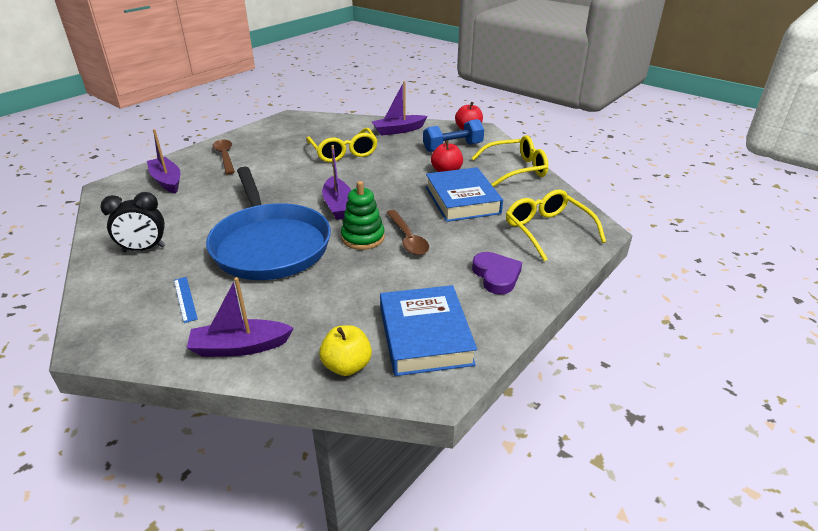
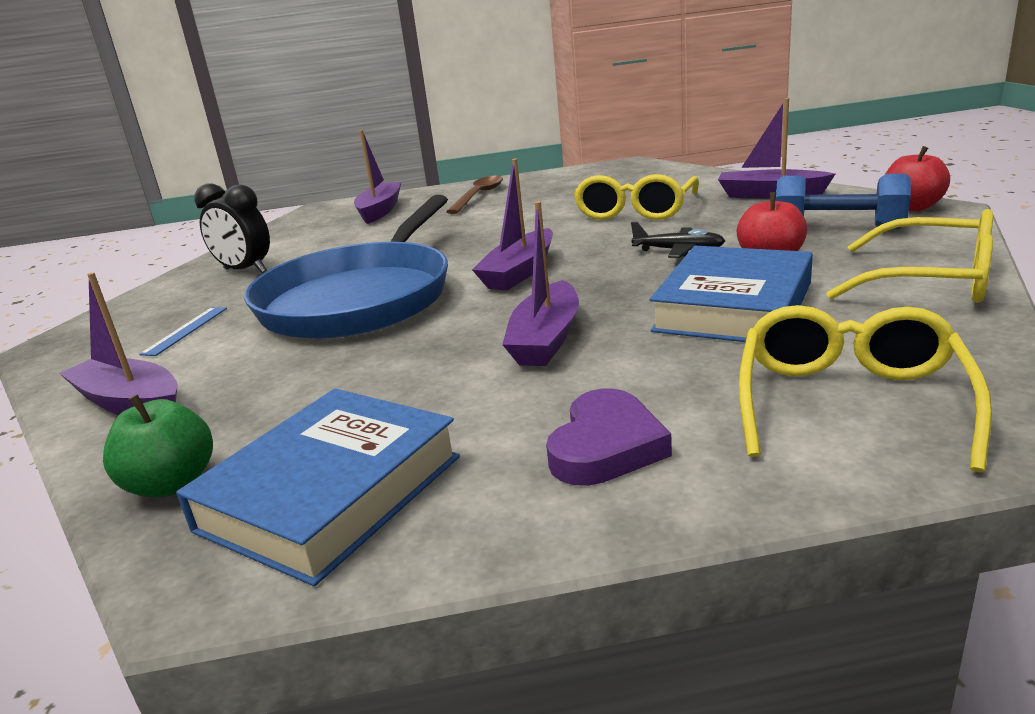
camera: 45 degrees right, 10 degrees down
(347, 366) = (172, 484): yellow apple -> green apple
(363, 238) = (484, 320): green stacking toy -> none
(400, 174) = (679, 251): none -> black plane
(407, 238) = (546, 339): brown spoon -> purple boat

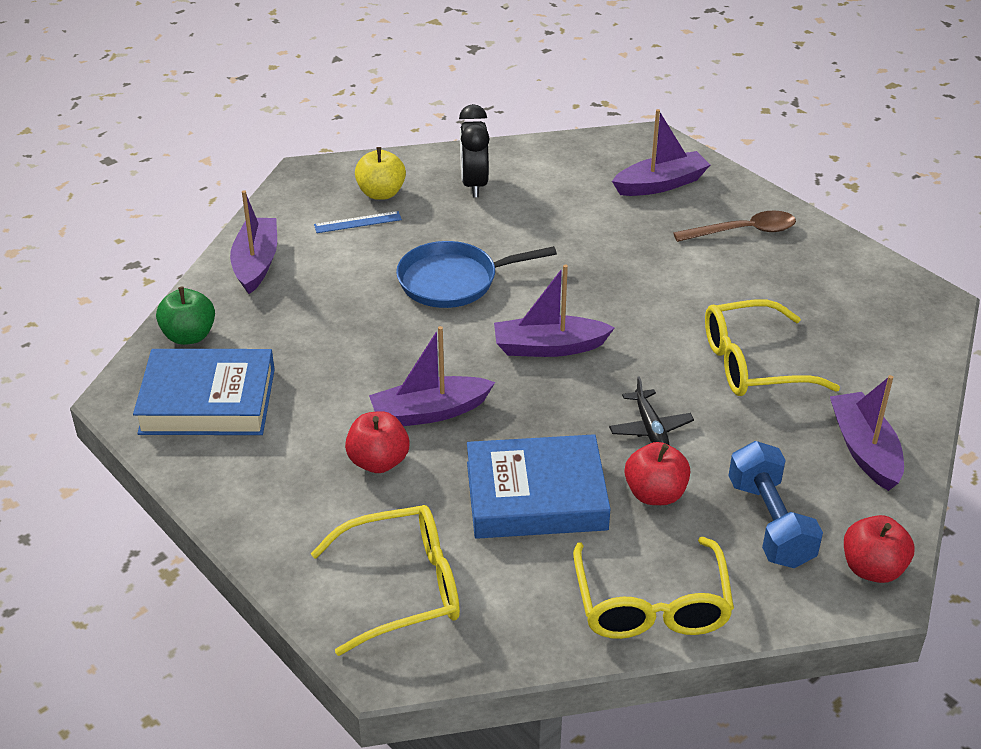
camera: 55 degrees right, 15 degrees up
(168, 312) = (381, 193): none -> yellow apple
(361, 298) = (453, 281): blue pan -> blue pan, size x0.59
(599, 381) = (378, 462): none -> red apple
(606, 446) = (300, 491): purple heart -> none

